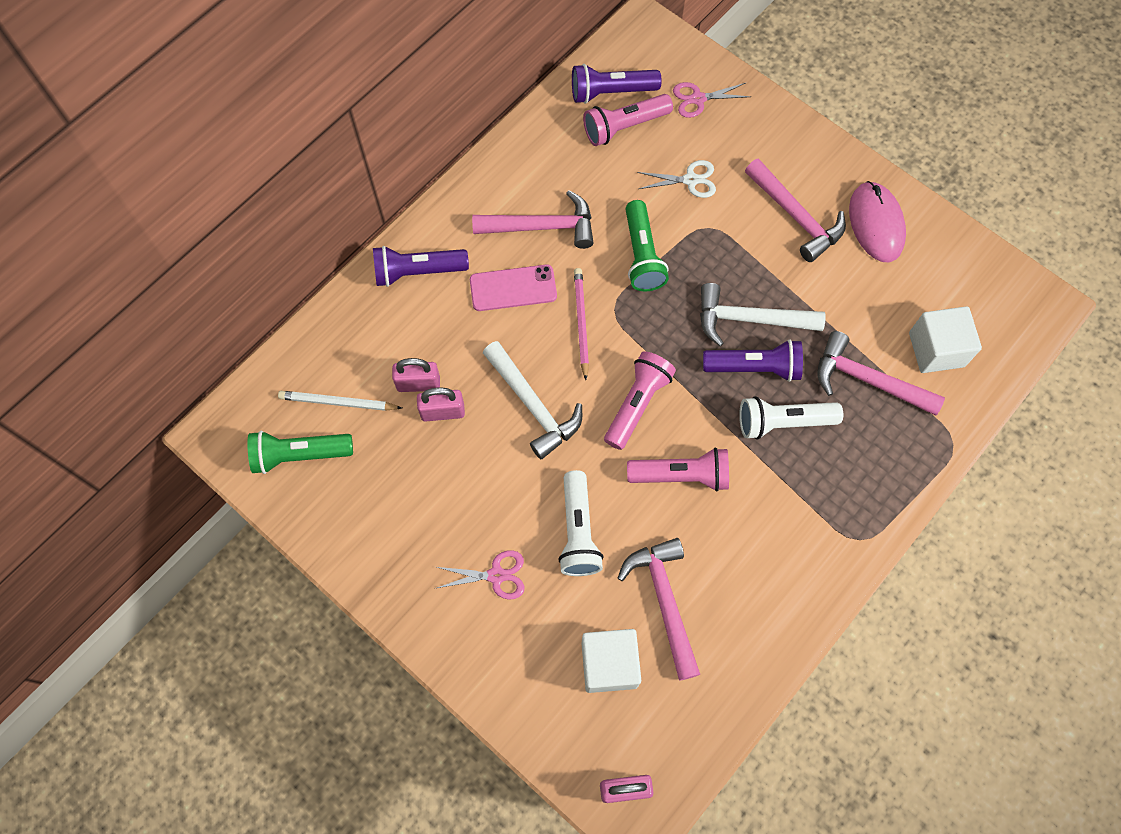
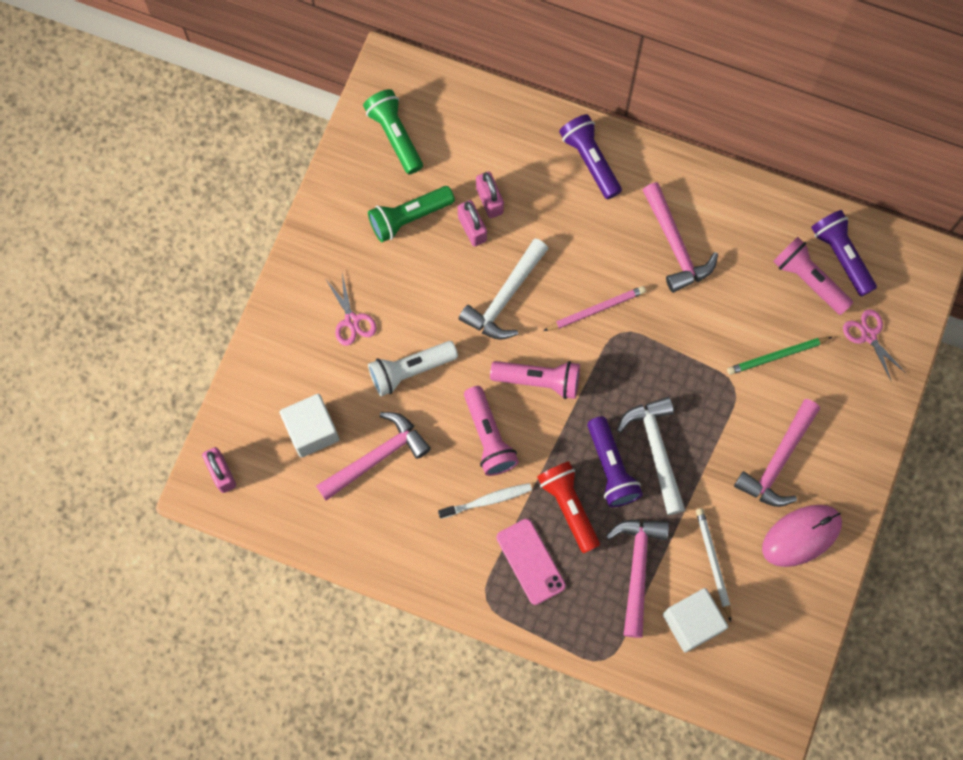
camera: 70 degrees right, 5 degrees up
(338, 403) = (449, 146): white pencil -> white pencil (713, 562)
(513, 288) = (606, 243): pink phone -> pink phone (530, 561)
(642, 255) = (682, 339): green flashlight -> green flashlight (409, 218)
(691, 180) = (777, 356): white scissors -> green pencil
(751, 501) = (487, 500): none -> white toothbrush
(782, 422) = (568, 506): white flashlight -> red flashlight

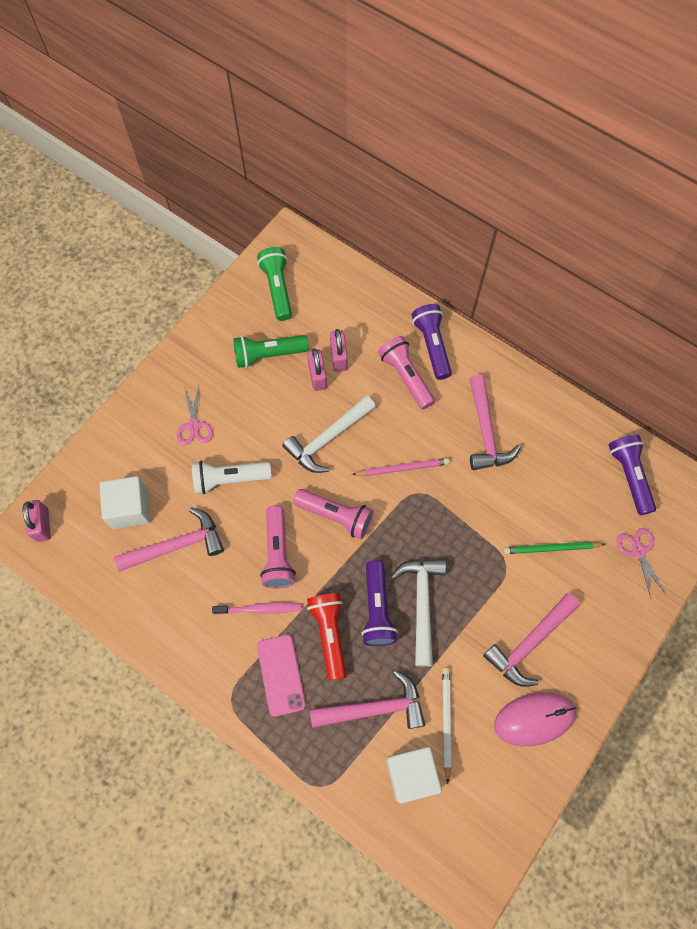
camera: 15 degrees right, 5 degrees down
(487, 500) = (259, 609): white toothbrush -> pink toothbrush
(637, 568) = (375, 708): pink hammer -> pink hammer turned 60 degrees clockwise
(808, 280) = (595, 489): pink flashlight -> pink flashlight (406, 377)

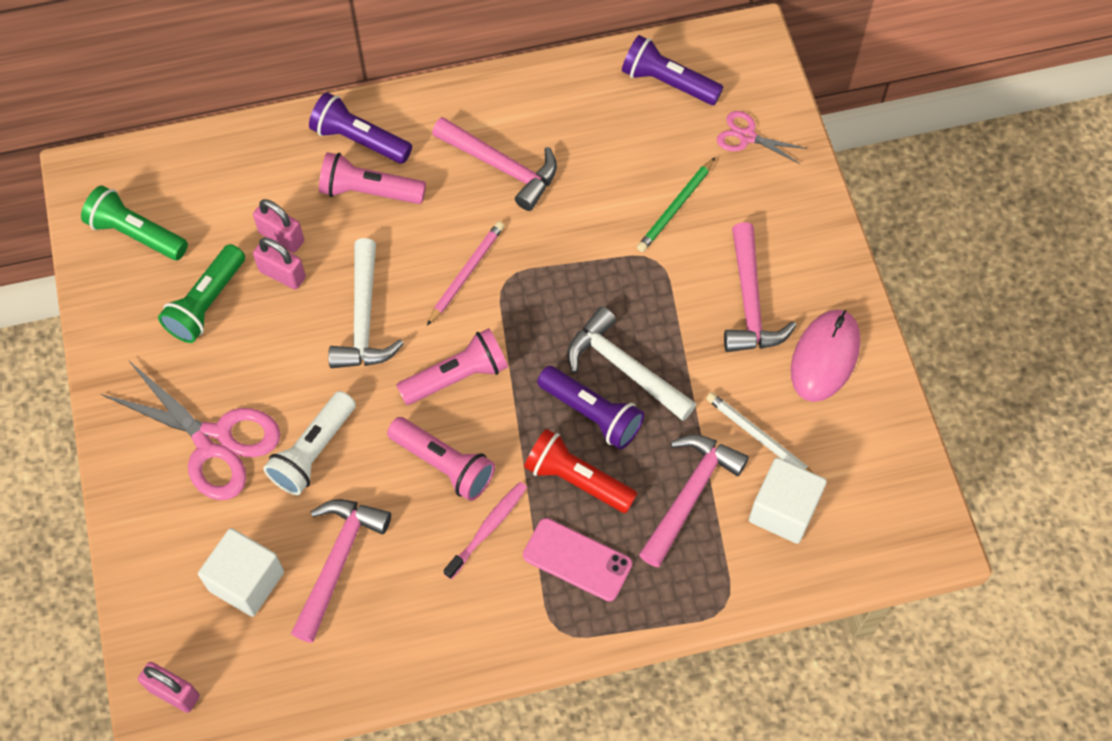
camera: 50 degrees left, 5 degrees down
(194, 426) = (214, 442): pink scissors -> pink scissors, size x1.93

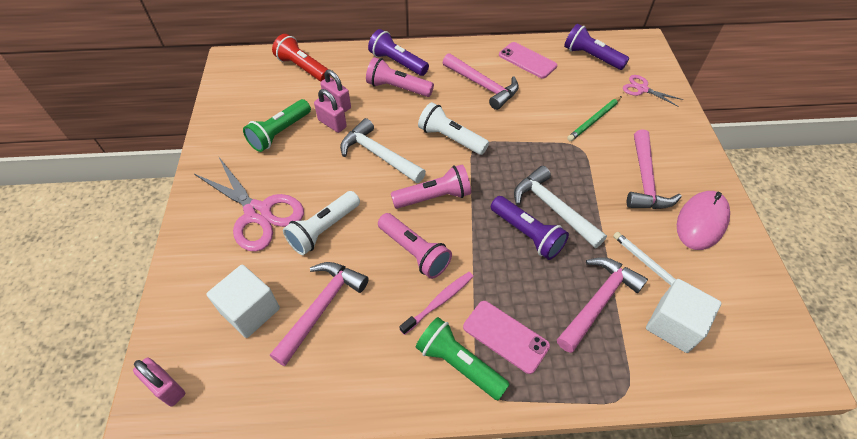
camera: 10 degrees right, 10 degrees down
(136, 234) = (249, 92): green flashlight -> green flashlight (458, 364)
(364, 319) = (378, 155): white hammer -> white hammer turned 120 degrees clockwise
(466, 273) = (450, 138): pink pencil -> white flashlight
(566, 104) = (527, 60): none -> pink phone
(576, 479) = (511, 277): red flashlight -> red flashlight (303, 68)

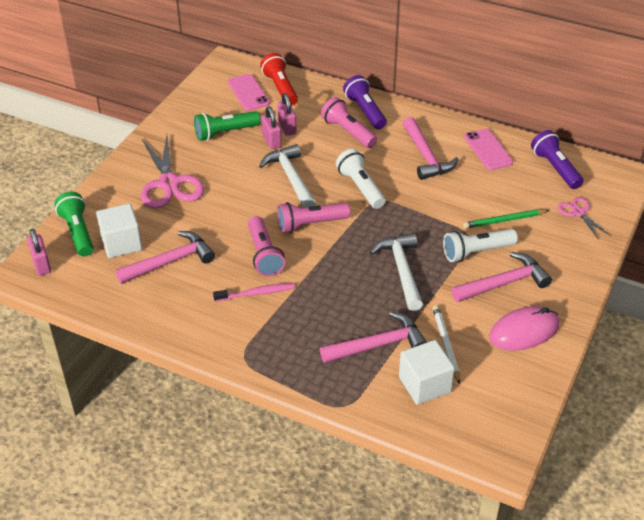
camera: 30 degrees right, 10 degrees down
(323, 230) = (208, 213): white flashlight -> white flashlight (476, 252)
(434, 197) = (310, 224): pink flashlight -> pink flashlight turned 150 degrees clockwise
(458, 364) = (239, 335): green flashlight -> green flashlight (78, 232)
(505, 336) = (286, 334): pink phone -> pink phone (248, 93)
(527, 234) = (363, 279): purple flashlight -> none
(645, 180) = (504, 283): pink hammer -> pink hammer turned 150 degrees counterclockwise

